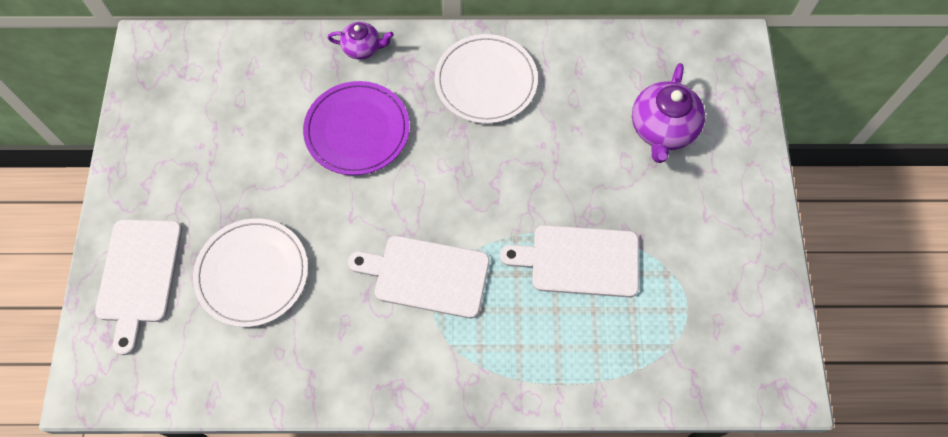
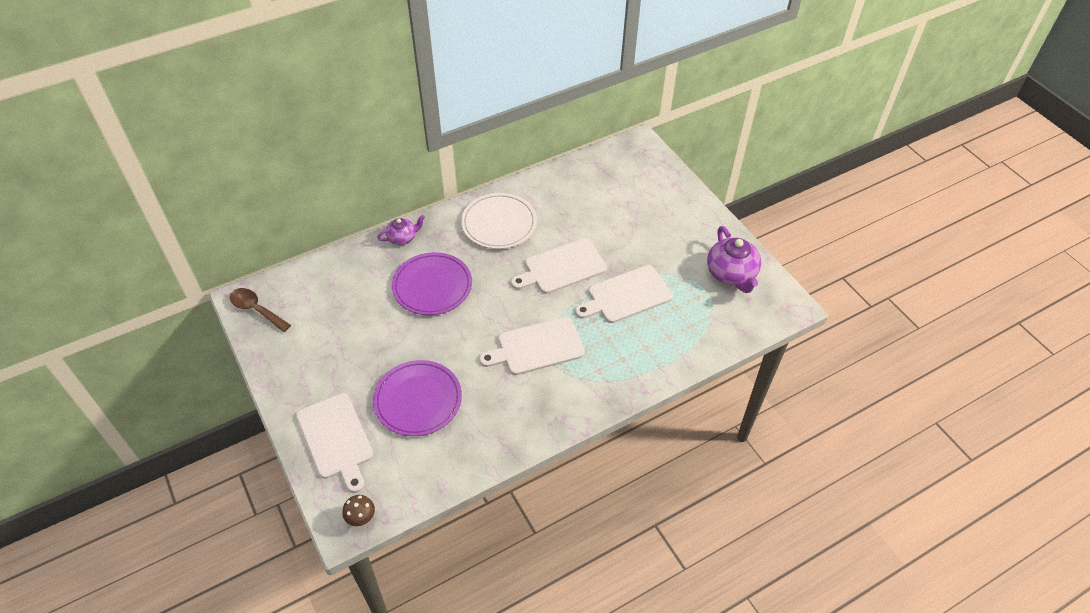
camera: 30 degrees left, 15 degrees down
(107, 390) = (361, 518): none -> brown mushroom
(153, 66) = (256, 309): none -> brown spoon
(252, 273) = (418, 400): white plate -> purple plate
(524, 180) = (562, 267): none -> white cutting board
(662, 129) = (626, 204): purple teapot -> purple teapot (731, 274)

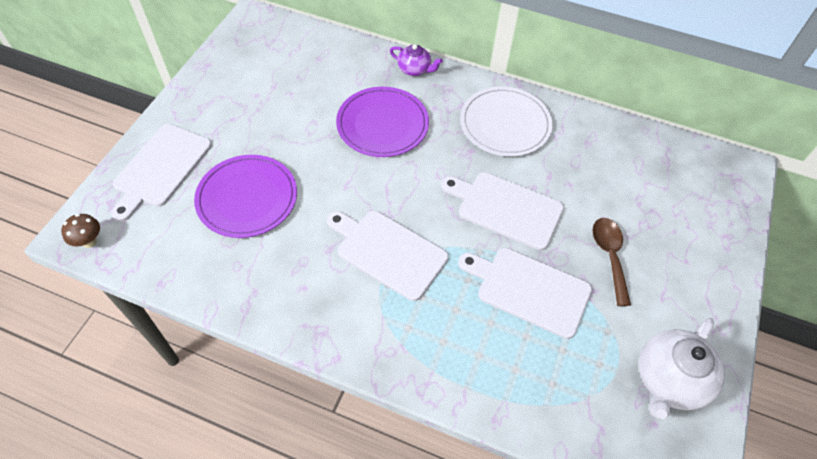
camera: 50 degrees right, 5 degrees up
(256, 309) = (250, 32): brown spoon -> brown spoon (609, 256)
(731, 274) = (669, 380): purple teapot -> white teapot

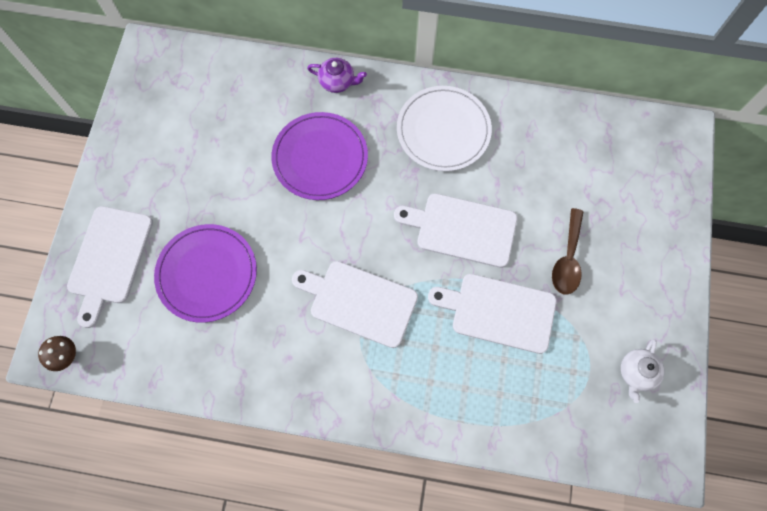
camera: 10 degrees left, 15 degrees up
(609, 256) = (567, 259): brown spoon -> brown spoon turned 150 degrees counterclockwise
(669, 380) = (636, 372): white teapot -> white teapot, size x0.58

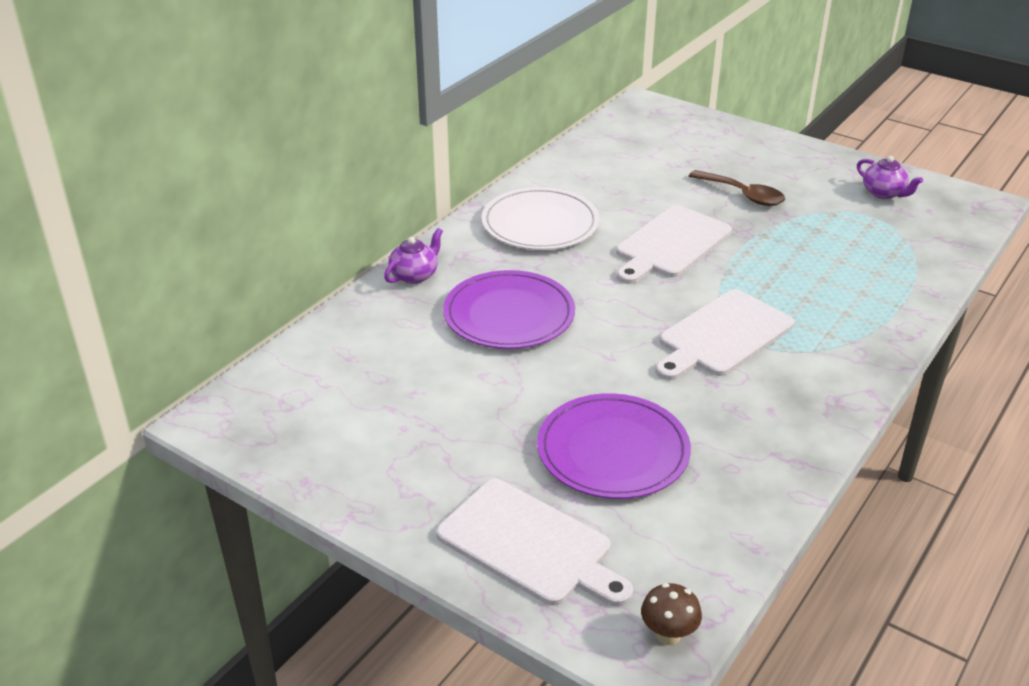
camera: 65 degrees left, 35 degrees down
(498, 312) = (782, 249): white cutting board -> none
(636, 372) = (884, 193): white teapot -> purple teapot

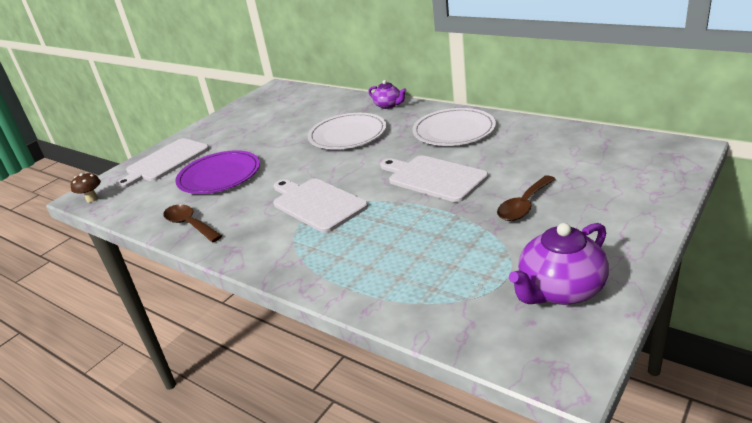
camera: 95 degrees right, 5 degrees down
(509, 314) = (347, 134): purple plate -> white plate
(770, 461) = (189, 224): none -> brown spoon
(884, 193) = (560, 290): purple teapot -> purple teapot, size x1.72

